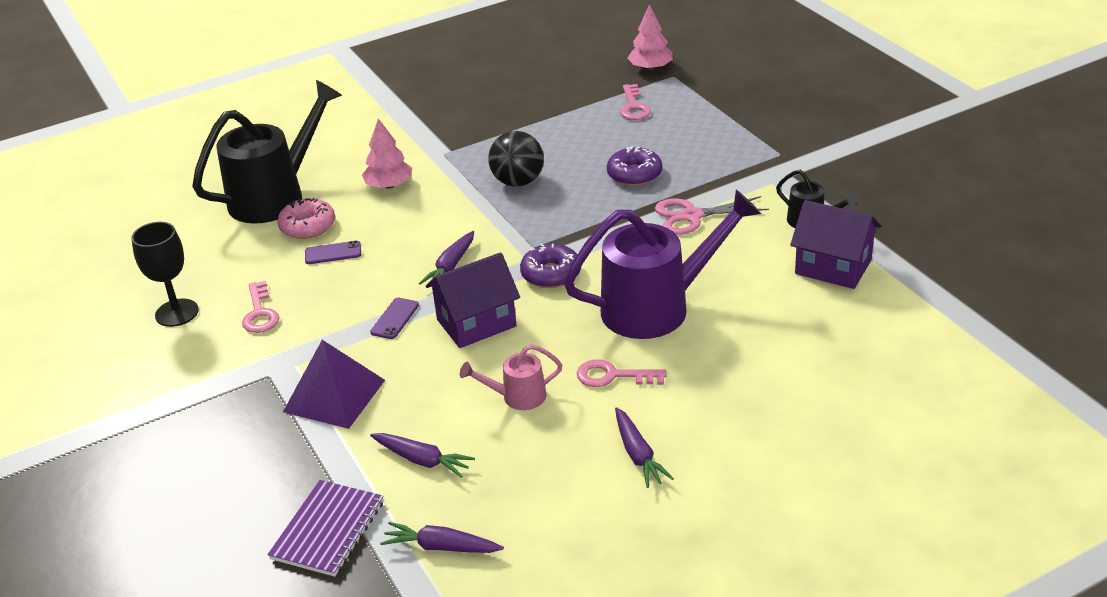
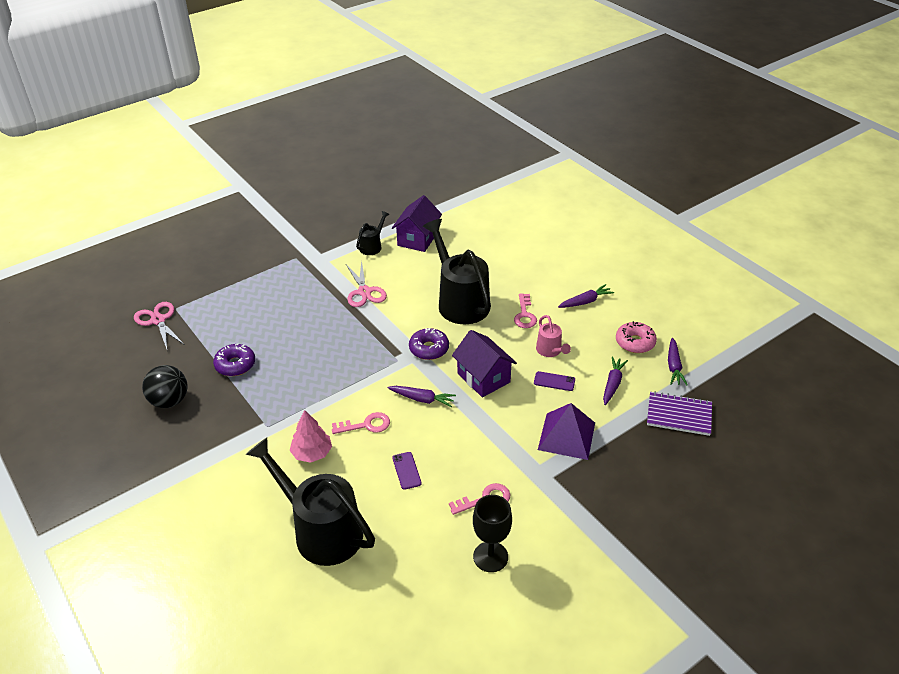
camera: 100 degrees left, 5 degrees up
(308, 226) = (369, 495): pink donut -> pink donut (635, 342)
(395, 319) = (483, 419): purple phone -> purple phone (554, 381)
(518, 182) = (315, 377): black ball -> black ball (169, 401)
(634, 107) = (217, 325): pink key -> pink key (366, 425)
(634, 174) = (312, 319): purple donut -> purple donut (235, 365)
(650, 68) = (158, 320): pink tree -> pink scissors
(658, 307) = (460, 301): purple watering can -> black watering can

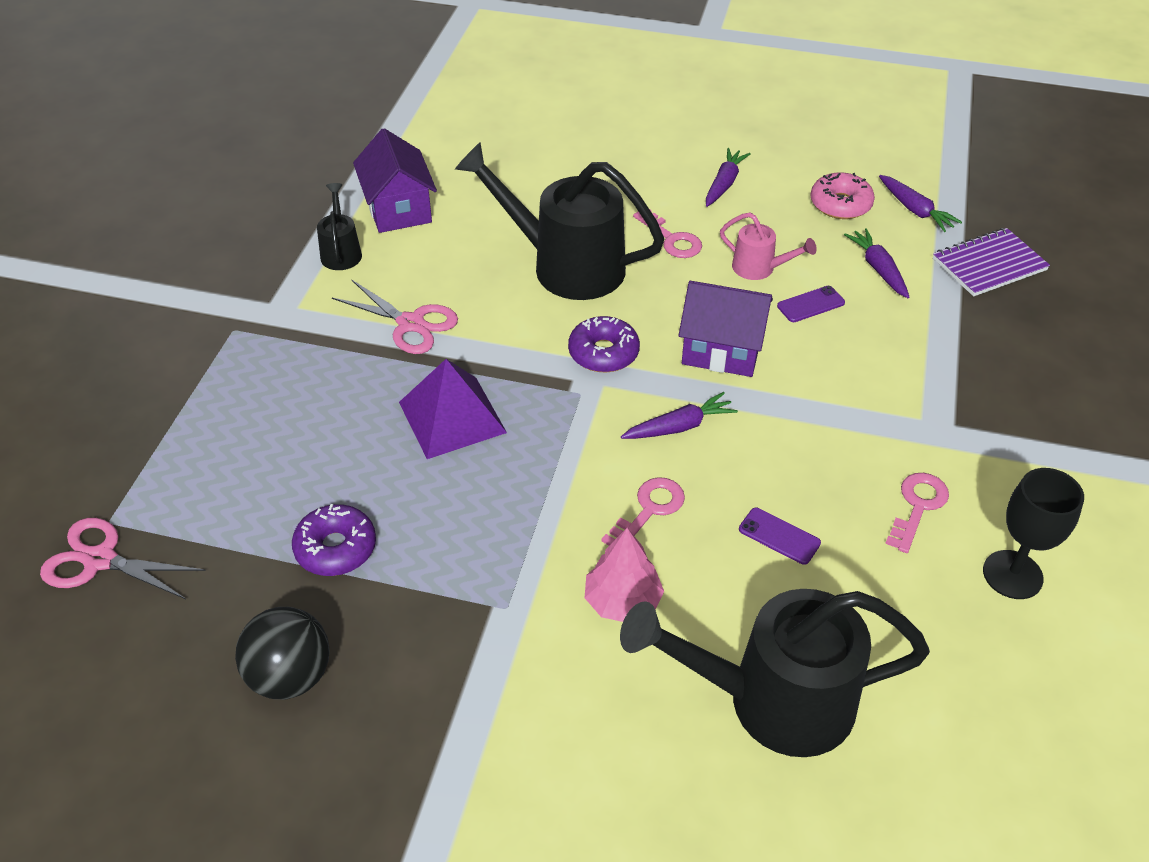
camera: 40 degrees left, 5 degrees up
(566, 436) = (907, 364): purple pyramid -> purple pyramid (452, 417)

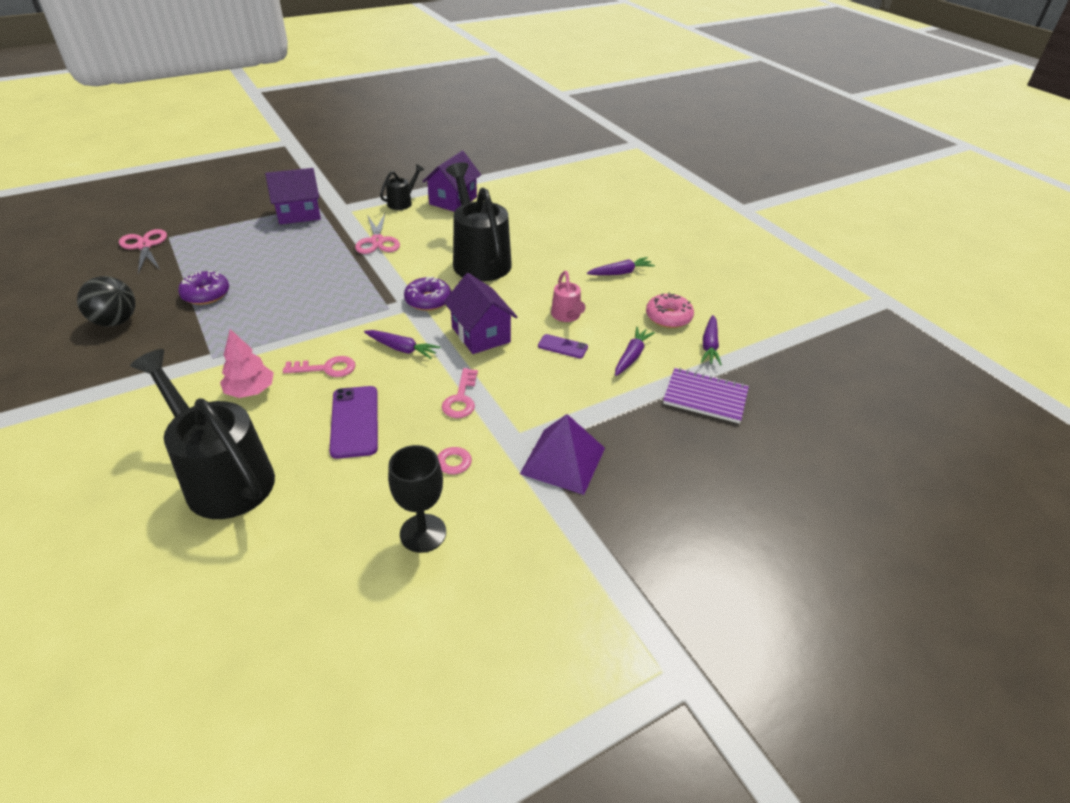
camera: 45 degrees right, 5 degrees down
(234, 358) = (299, 214): none -> purple house
(452, 417) = (327, 282): purple pyramid -> purple pyramid (563, 460)
(671, 239) = (548, 278): pink key -> pink key (461, 398)
(779, 536) = (354, 421): purple phone -> purple phone, size x1.77

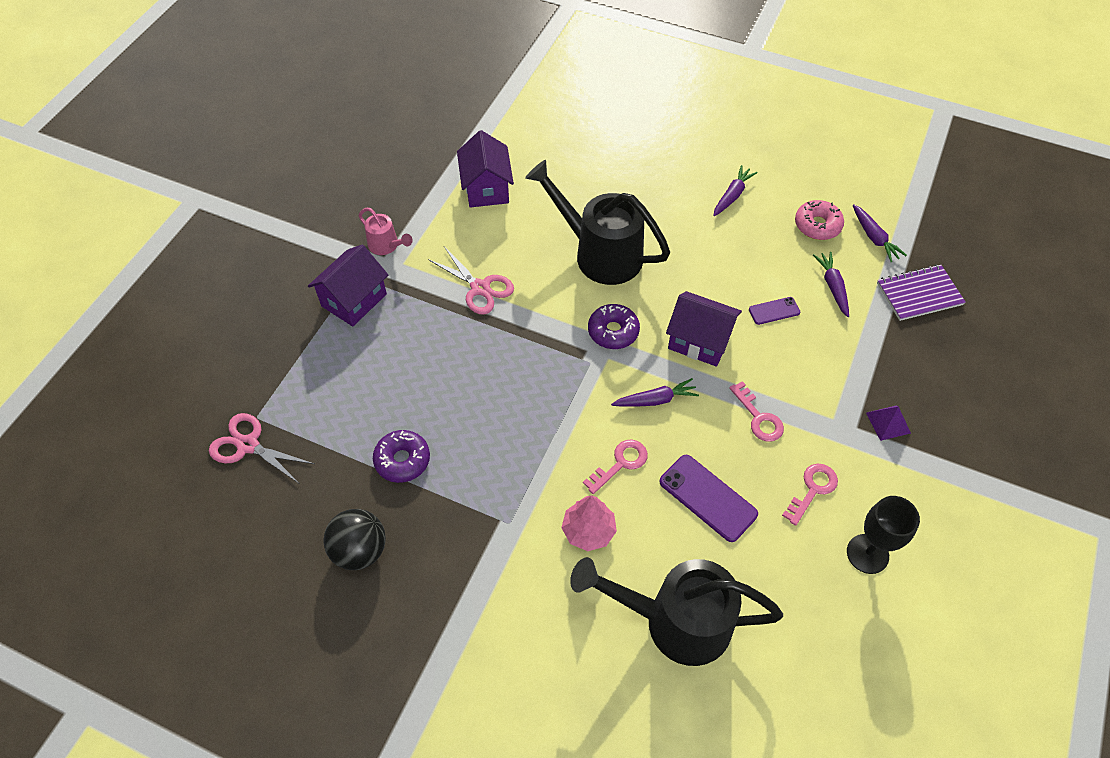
camera: 35 degrees left, 15 degrees up
(402, 202) = (440, 220): black watering can -> none
(563, 460) = (888, 422): purple pyramid -> purple pyramid, size x0.54
(567, 316) = (742, 275): pink watering can -> pink watering can (386, 246)

